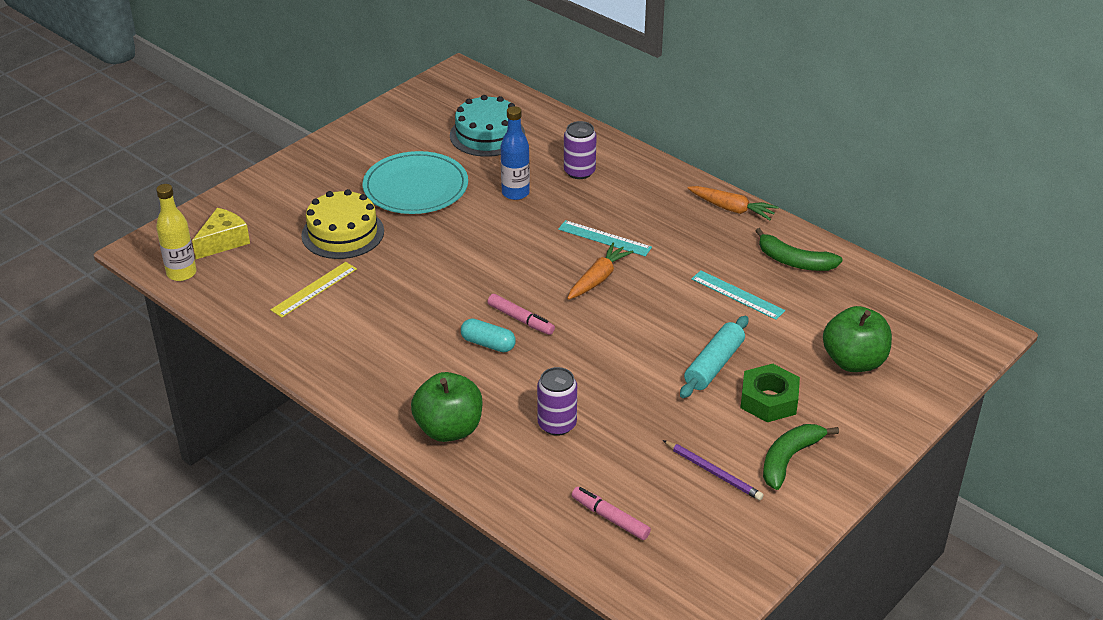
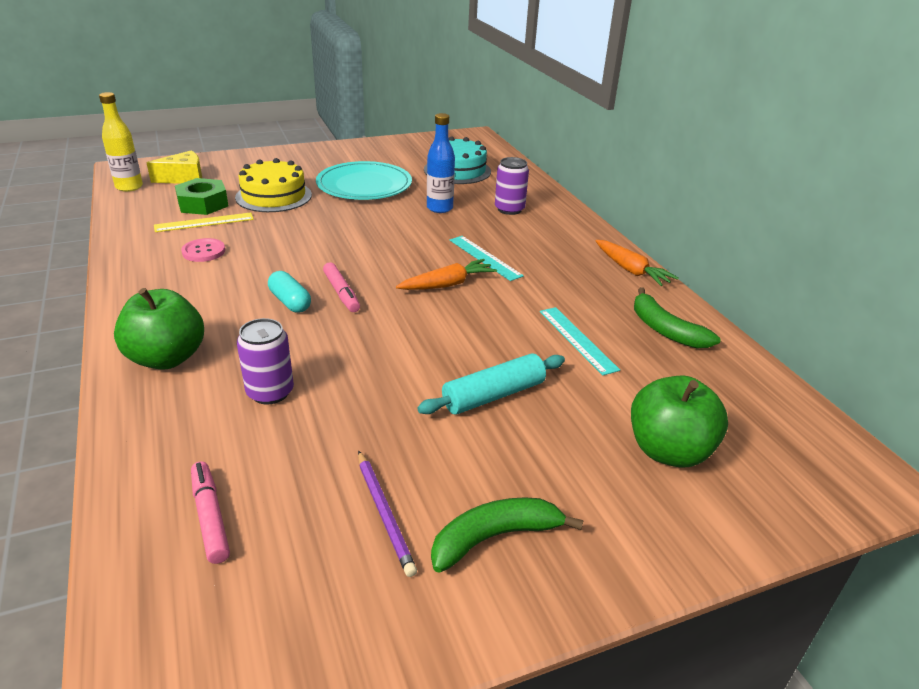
camera: 25 degrees right, 5 degrees down
(354, 322) = (203, 251): none -> pink button
(769, 400) = (526, 455): green nut -> green nut (203, 204)

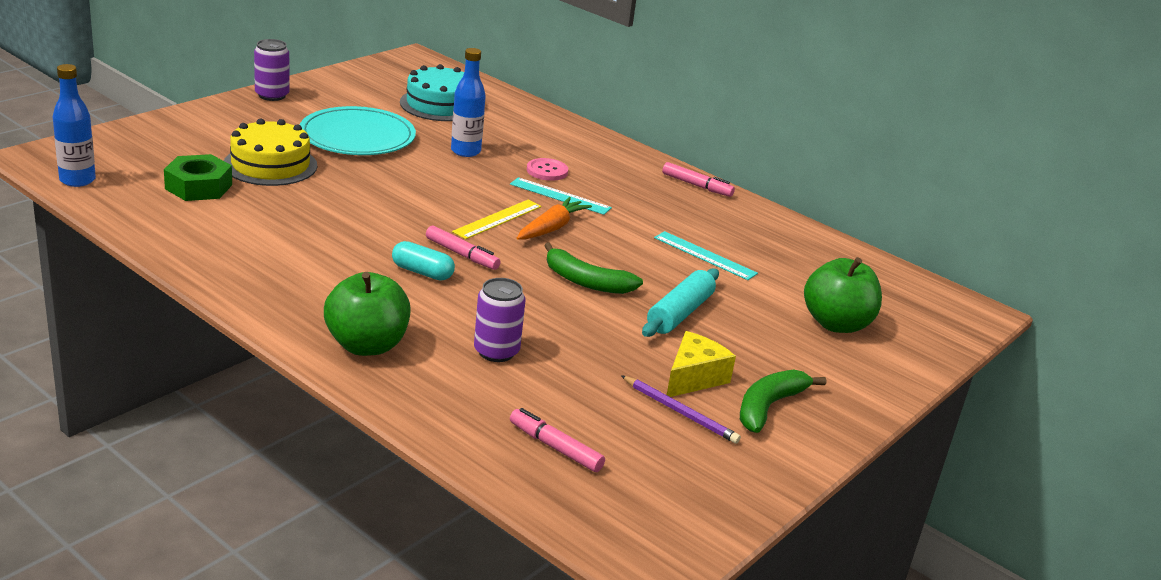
camera: 30 degrees left, 5 degrees down
(129, 187) = (77, 180): yellow bottle -> blue bottle
(184, 178) = (133, 159): yellow cheese -> yellow cheese (693, 378)
(203, 251) = (270, 239): pink button -> pink button (547, 171)
(204, 222) = (228, 208): yellow ruler -> yellow ruler (497, 219)
(509, 209) = (535, 142): purple can -> purple can (272, 95)
(630, 270) = (697, 185): orange carrot -> pink marker
(665, 330) = (765, 234): green banana -> green banana (586, 282)

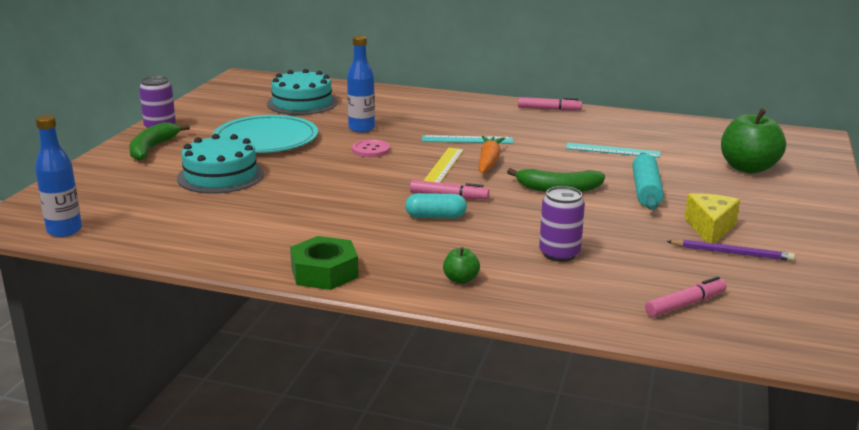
camera: 20 degrees left, 5 degrees down
(198, 187) = (179, 207): green nut -> green nut (324, 272)
(270, 165) = (220, 176): yellow cake -> turquoise cake
(367, 345) = (460, 279): green apple -> green apple, size x0.47
(547, 171) = (436, 126): pink button -> pink button (371, 150)
(555, 447) = (685, 304): pink marker -> pink marker turned 135 degrees clockwise
(768, 407) = (779, 231): green banana -> green banana (152, 148)

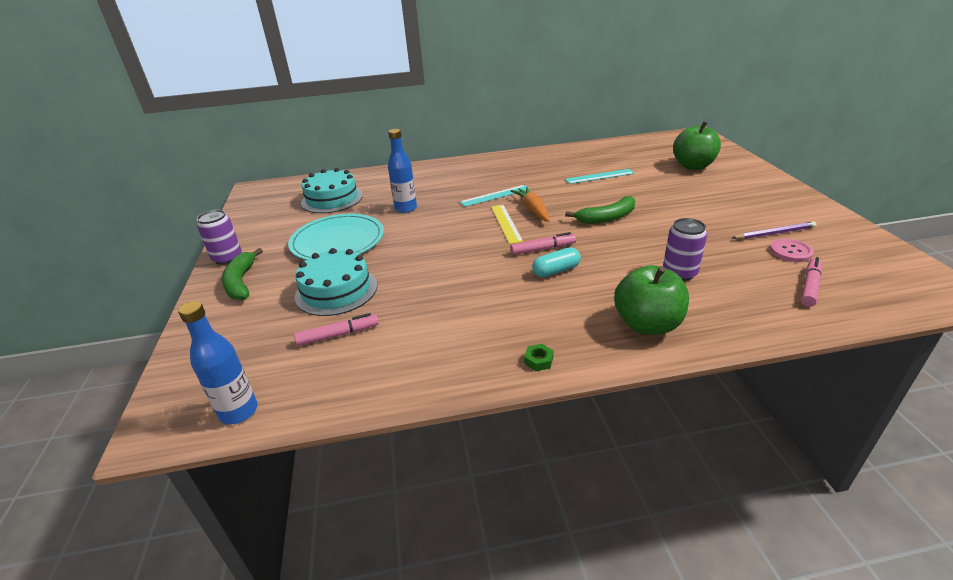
camera: 25 degrees left, 10 degrees up
(324, 272) = (538, 361): green nut -> green nut, size x0.45
(371, 150) = (435, 225): pink button -> pink button (790, 251)
(460, 279) = (647, 324): green apple -> green apple, size x2.14
(549, 109) = (519, 156): pink marker -> pink marker (338, 335)
(646, 191) = (661, 201): turquoise rolling pin -> none
(710, 228) = (736, 218): yellow cheese -> none

